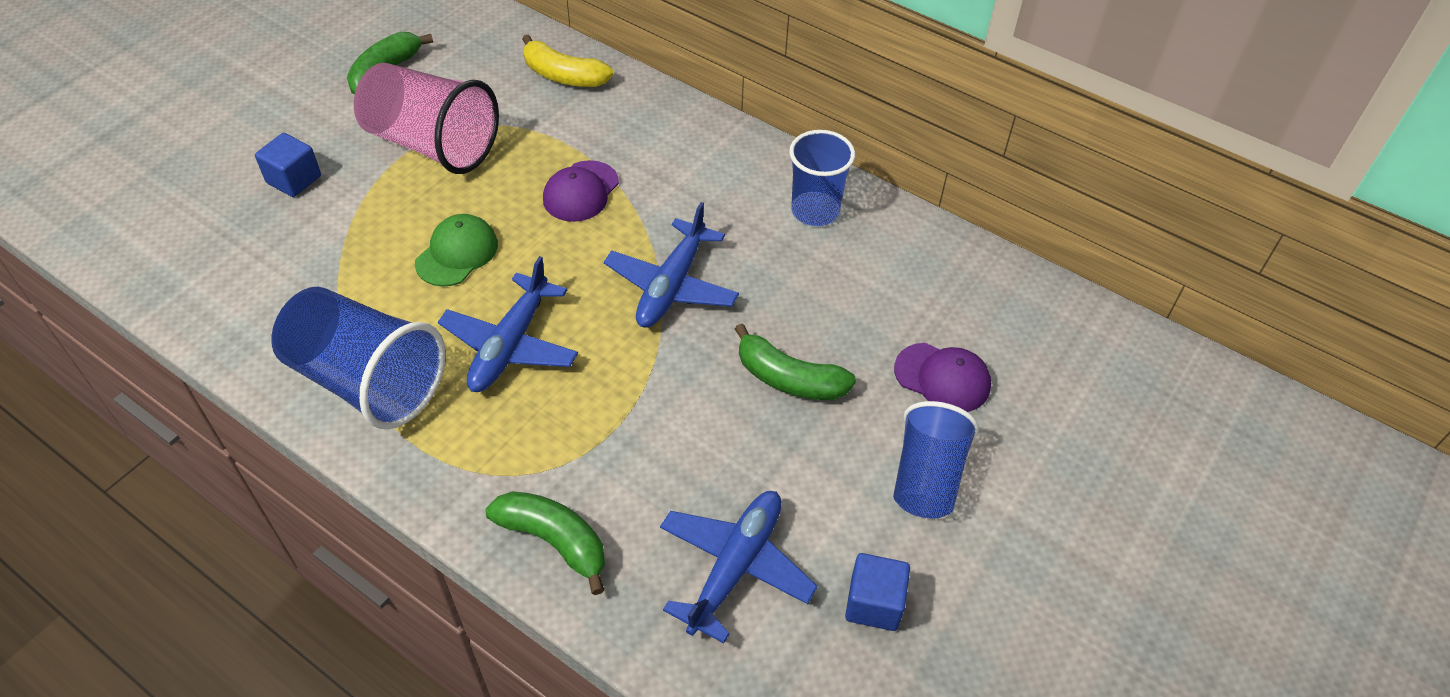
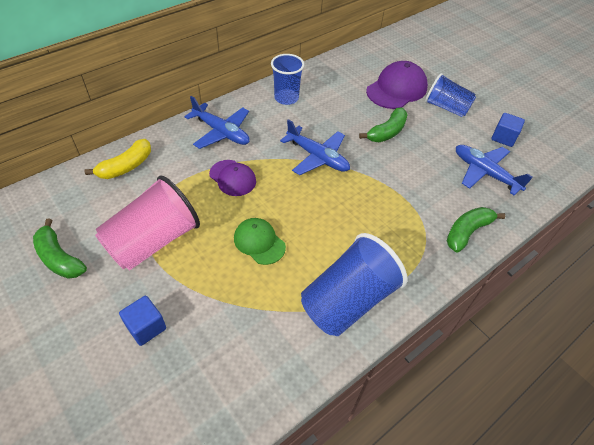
camera: 75 degrees left, 0 degrees up
(510, 345) = (339, 229): blue plane -> blue plane (221, 132)
(942, 378) = (396, 89): purple cap -> purple cap, size x1.60

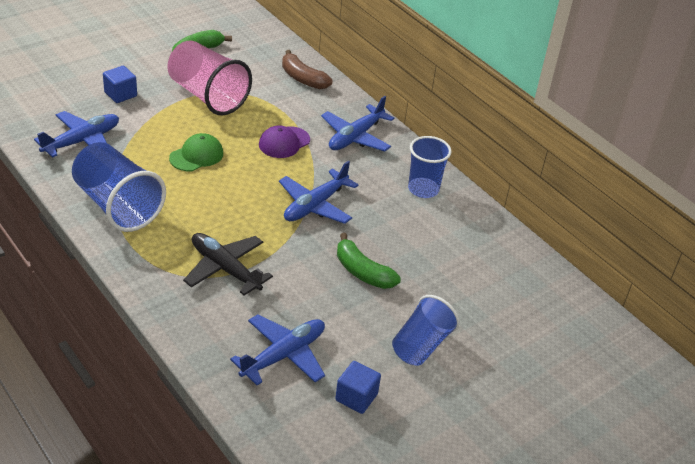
camera: 90 degrees right, 10 degrees down
(126, 166) = (303, 78): yellow banana -> brown banana
(243, 354) = (82, 141): none -> blue plane
(396, 89) = (458, 297): purple cap -> none
(409, 210) = (225, 268): none -> black plane
(467, 232) = (186, 312): green banana -> none

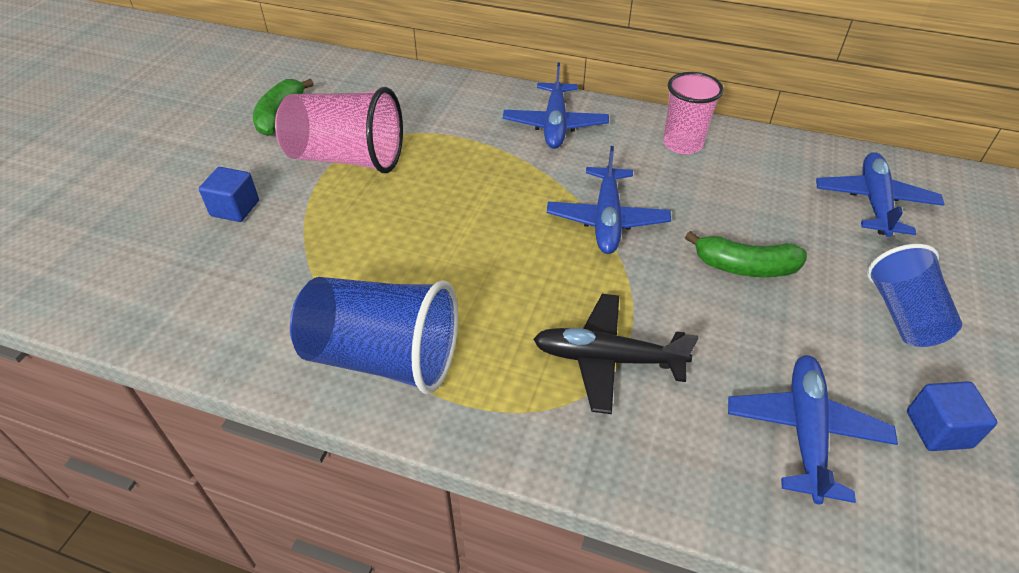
camera: 30 degrees left, 5 degrees up
(82, 141) = (243, 295): blue plane -> blue plane (874, 202)
(196, 156) = (412, 234): green cap -> none
(284, 142) = (491, 167): purple cap -> none
(303, 78) = (431, 91): brown banana -> none
(423, 189) = (682, 144): blue cup -> pink cup

